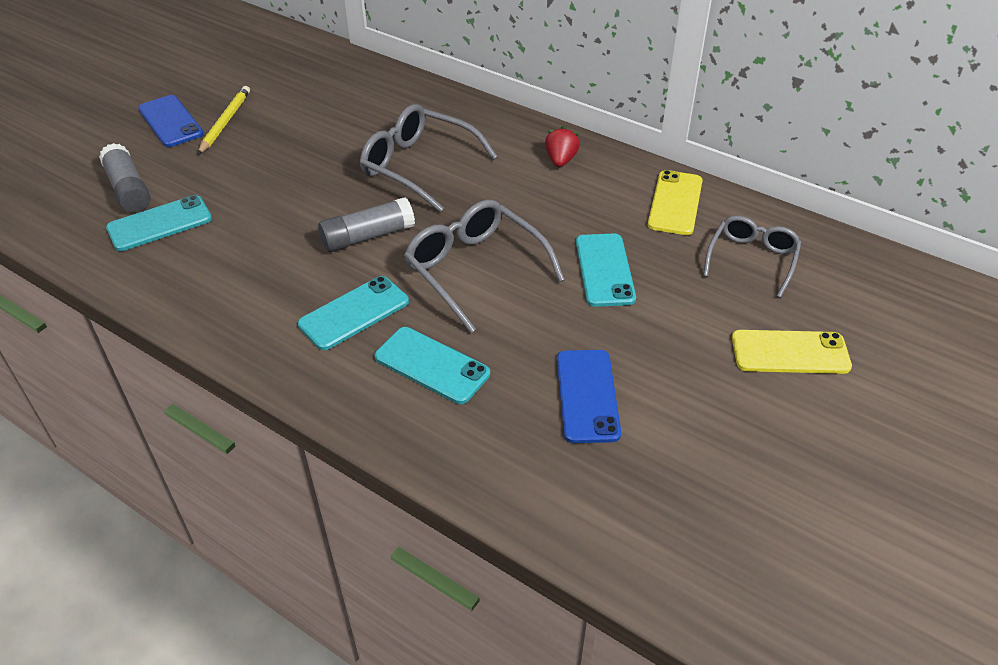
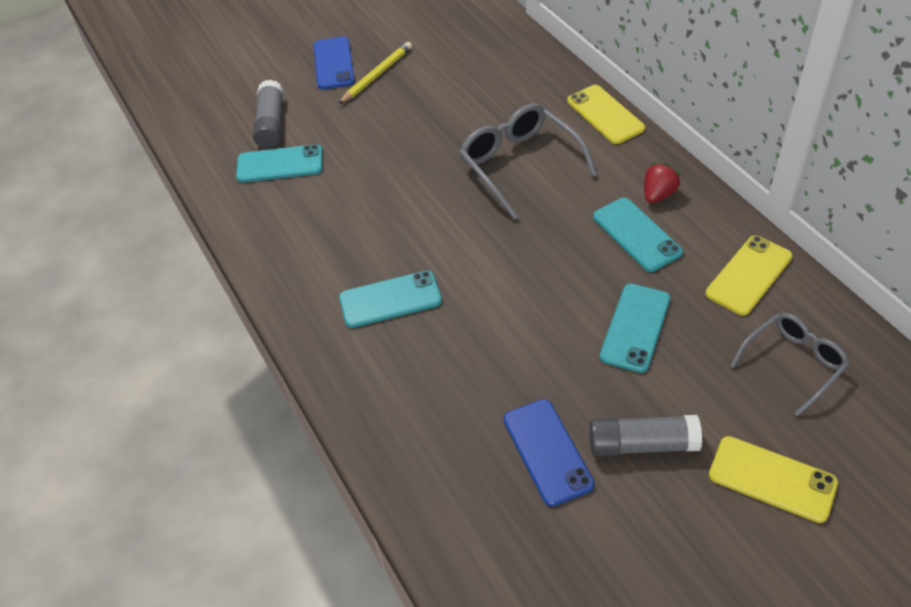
camera: 30 degrees right, 5 degrees up
(368, 236) = (439, 226): grey glue stick -> grey glue stick (642, 444)
(432, 365) = (428, 373): turquoise phone -> turquoise phone (636, 234)
(475, 108) = (605, 114): none -> yellow phone
(475, 270) = (514, 289): grey glasses -> none
(587, 396) = (547, 451): blue phone -> blue phone turned 45 degrees counterclockwise

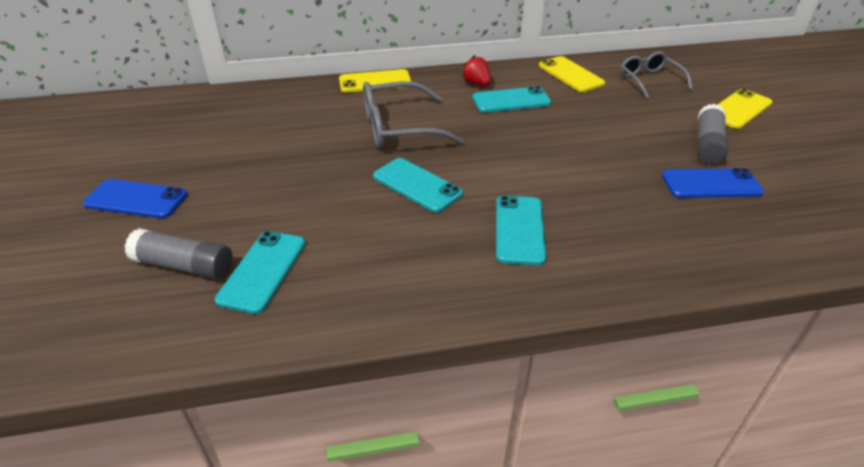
camera: 75 degrees left, 10 degrees down
(377, 75) = (193, 175): yellow pencil -> none
(635, 327) = (601, 122): turquoise phone -> turquoise phone (417, 185)

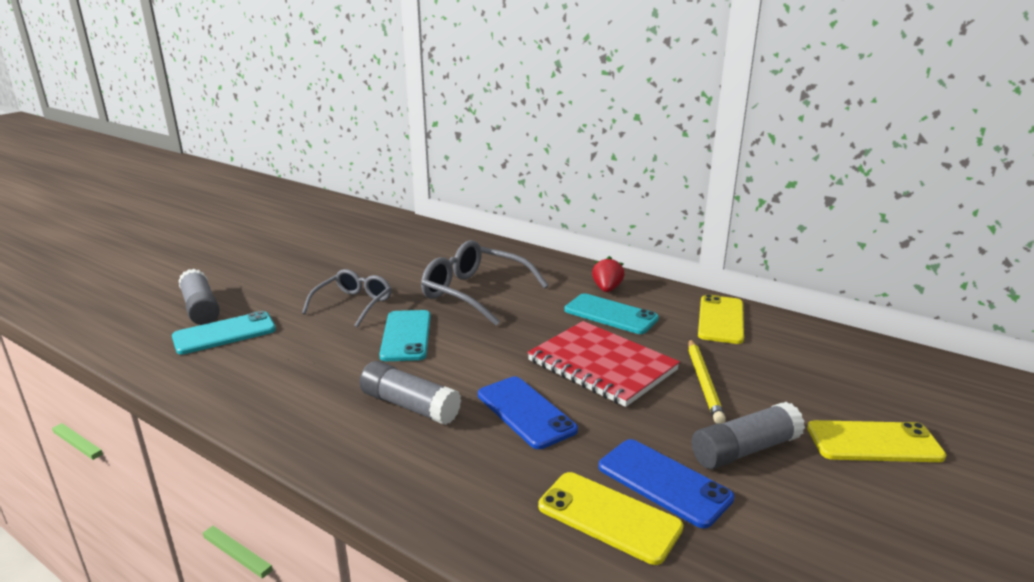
camera: 45 degrees right, 15 degrees down
(136, 199) = (250, 262): blue phone -> blue phone (525, 412)
(375, 82) = (525, 254): yellow phone -> yellow phone (609, 517)
(519, 230) = (410, 406): turquoise phone -> grey glue stick
(568, 136) = (602, 366): none -> red notebook
(629, 118) = (703, 382): none -> yellow pencil
(649, 81) = (808, 363): grey glasses -> grey glasses (353, 304)

